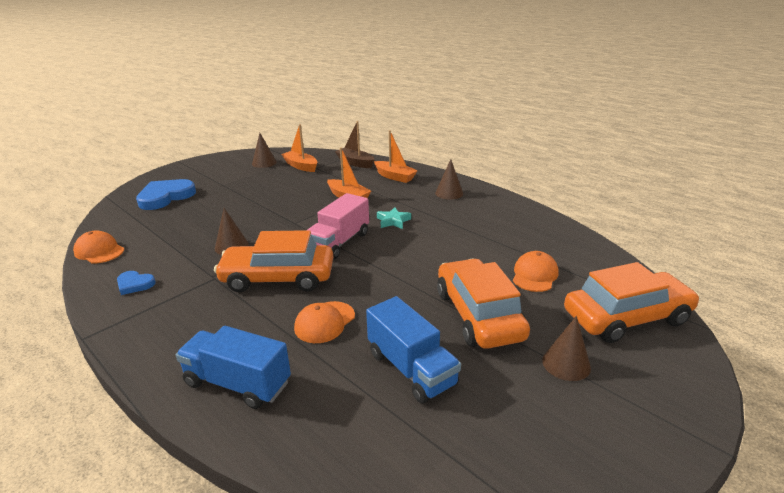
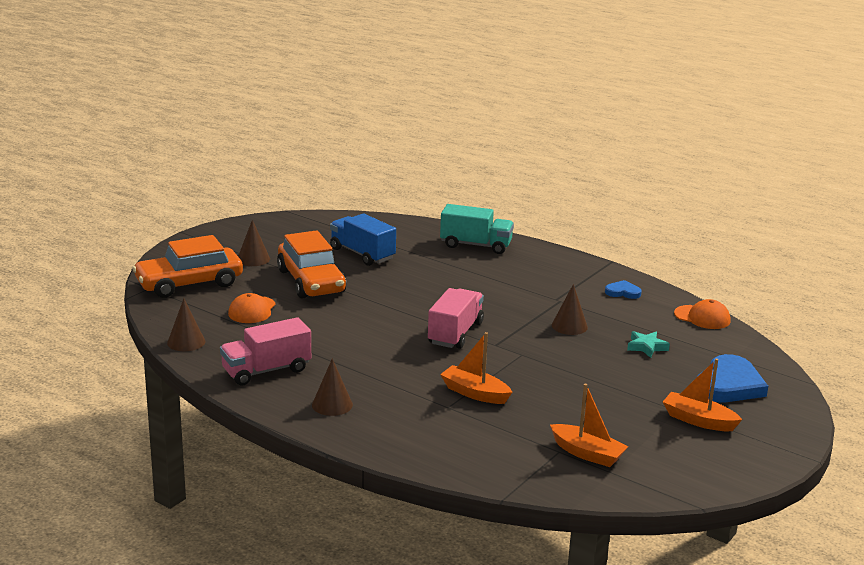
camera: 170 degrees right, 5 degrees down
(237, 383) = (476, 245): blue truck -> turquoise truck
(264, 163) = (658, 460): brown cone -> brown cone (186, 342)
(278, 278) = (496, 300): orange car -> none
(325, 322) = (435, 274): orange cap -> none
(355, 163) = (497, 465): brown boat -> none
(393, 221) = (402, 360): turquoise star -> turquoise star (646, 347)
(395, 177) = (419, 434): orange boat -> orange boat (698, 420)
(501, 216) = (266, 370): none -> pink truck

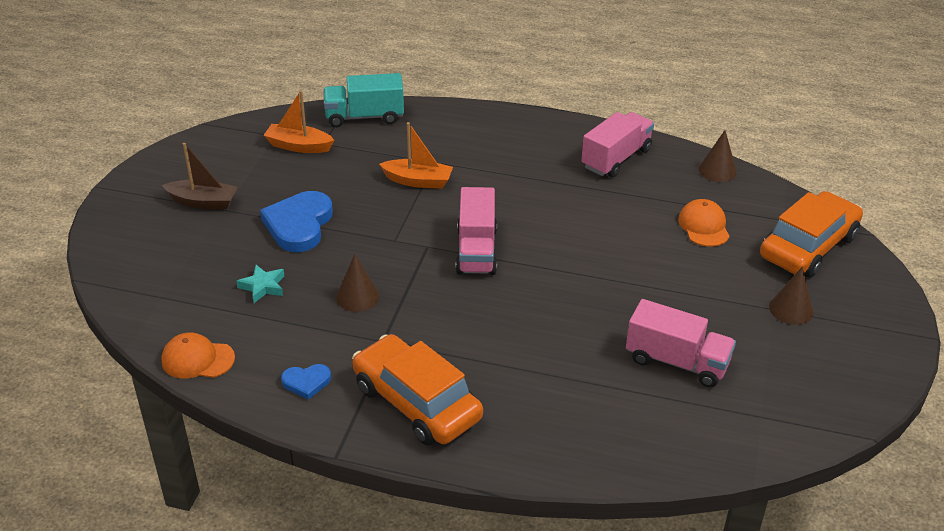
camera: 160 degrees right, 15 degrees up
(311, 281) = (688, 288): orange car -> orange car (416, 402)
(332, 405) = (531, 140): brown cone -> none
(362, 254) = (677, 362): blue truck -> pink truck
(476, 245) = (544, 433): turquoise truck -> turquoise truck (364, 117)
(698, 420) = (203, 202): orange boat -> brown boat
(729, 385) = (170, 254): blue heart -> blue heart (299, 225)

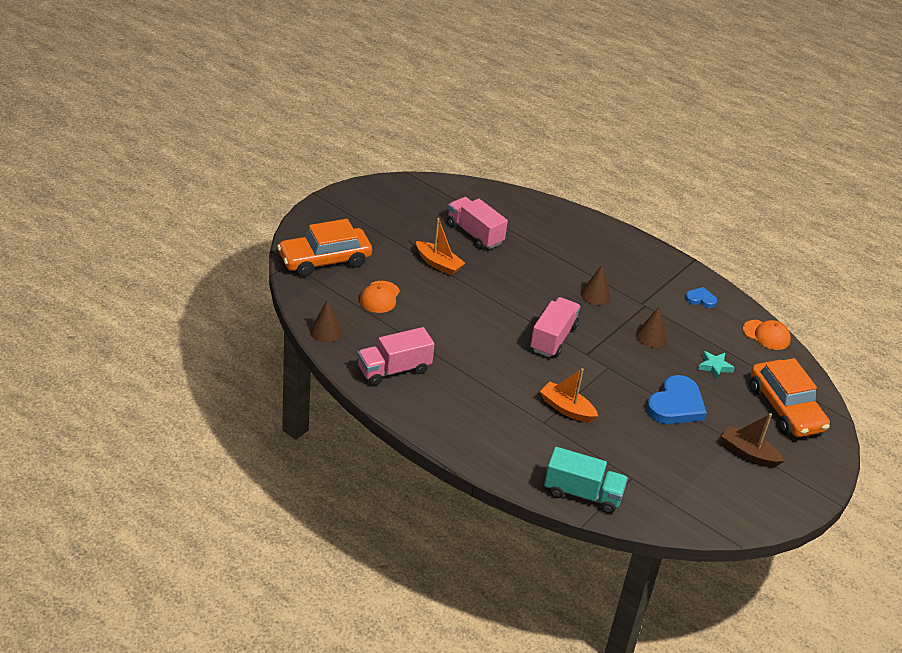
camera: 160 degrees left, 0 degrees up
(298, 146) = (654, 482): orange boat -> orange boat (438, 264)
(416, 402) = (639, 267): orange car -> orange car (785, 408)
(791, 309) = (379, 233): brown cone -> brown cone (595, 295)

